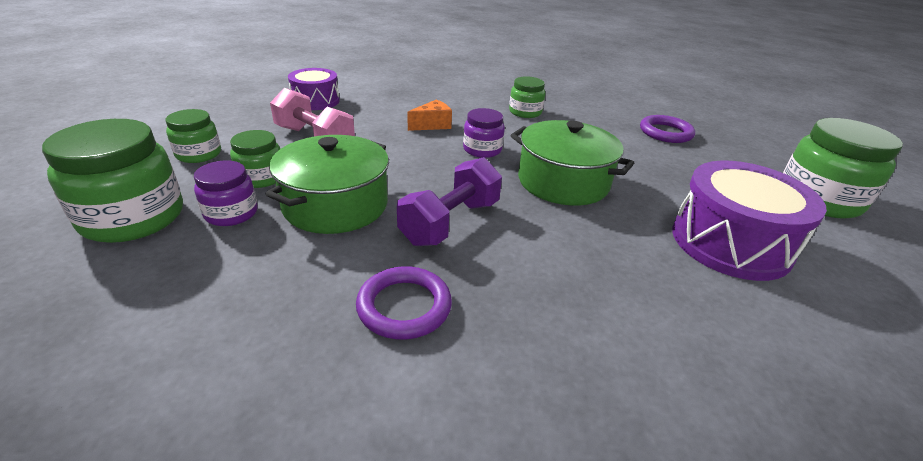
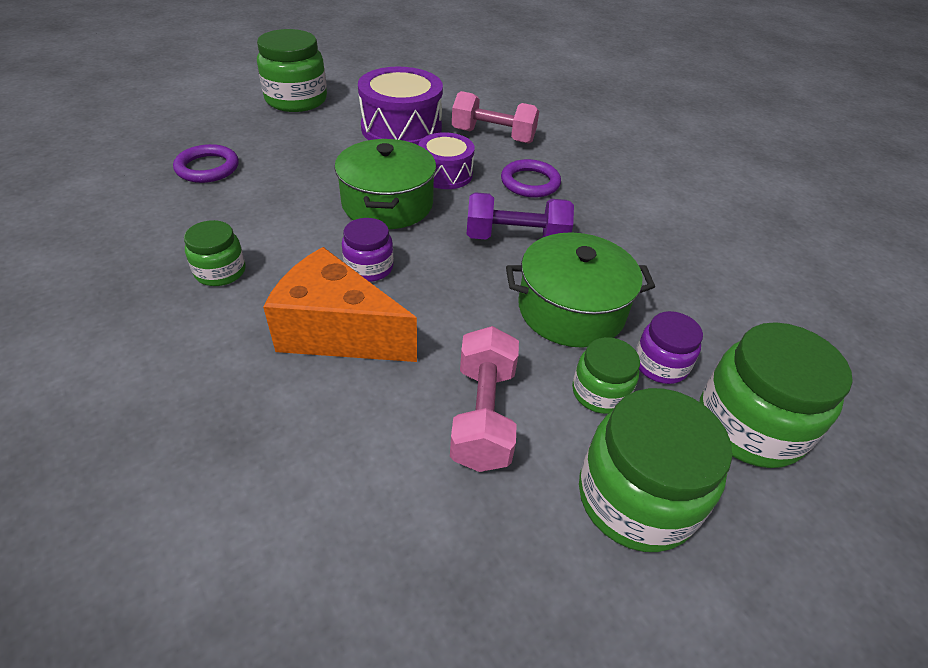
camera: 125 degrees left, 10 degrees up
(199, 154) = (635, 498): green jar -> green jar, size x1.78
(316, 101) = (362, 521): purple drum -> purple drum (445, 174)
(404, 306) = (614, 223): purple ring -> purple ring (530, 182)
(432, 125) = (337, 332): orange cheese -> orange cheese, size x2.10
(693, 315) = (493, 136): none -> pink dumbbell

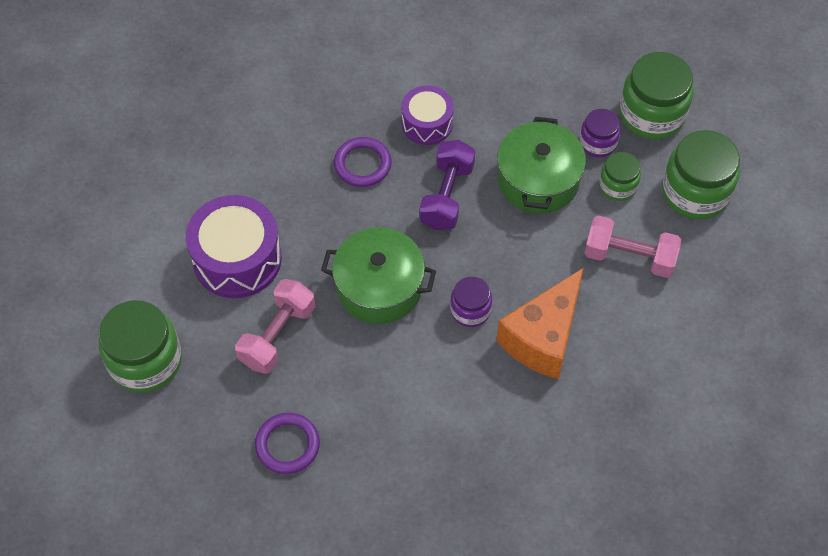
camera: 75 degrees left, 15 degrees up
(220, 271) = (460, 421): green jar -> none
(445, 174) = (336, 232): purple drum -> purple drum (427, 123)
(493, 136) = (269, 176): pink dumbbell -> pink dumbbell (278, 335)

